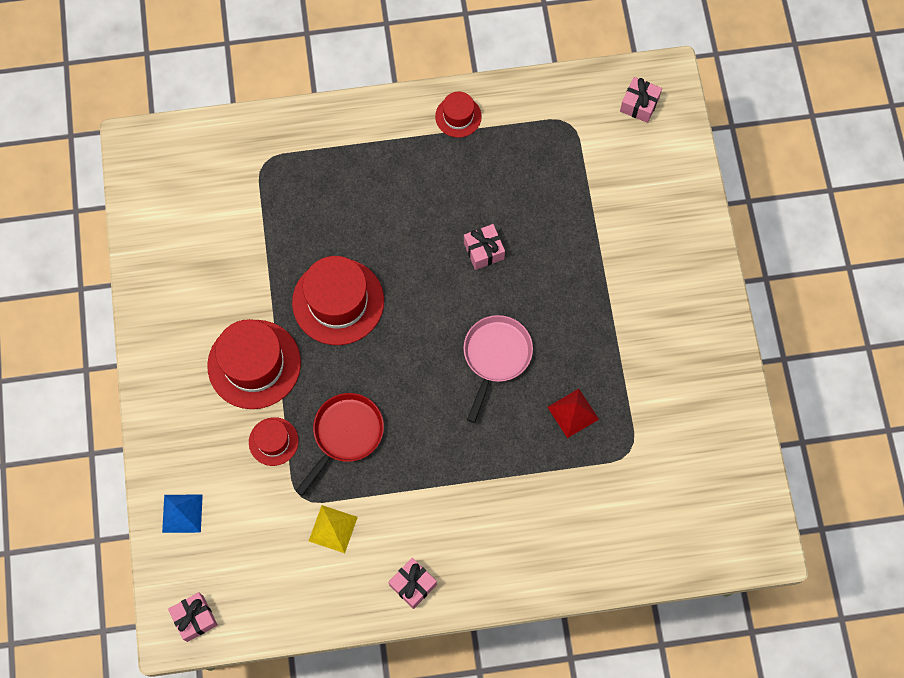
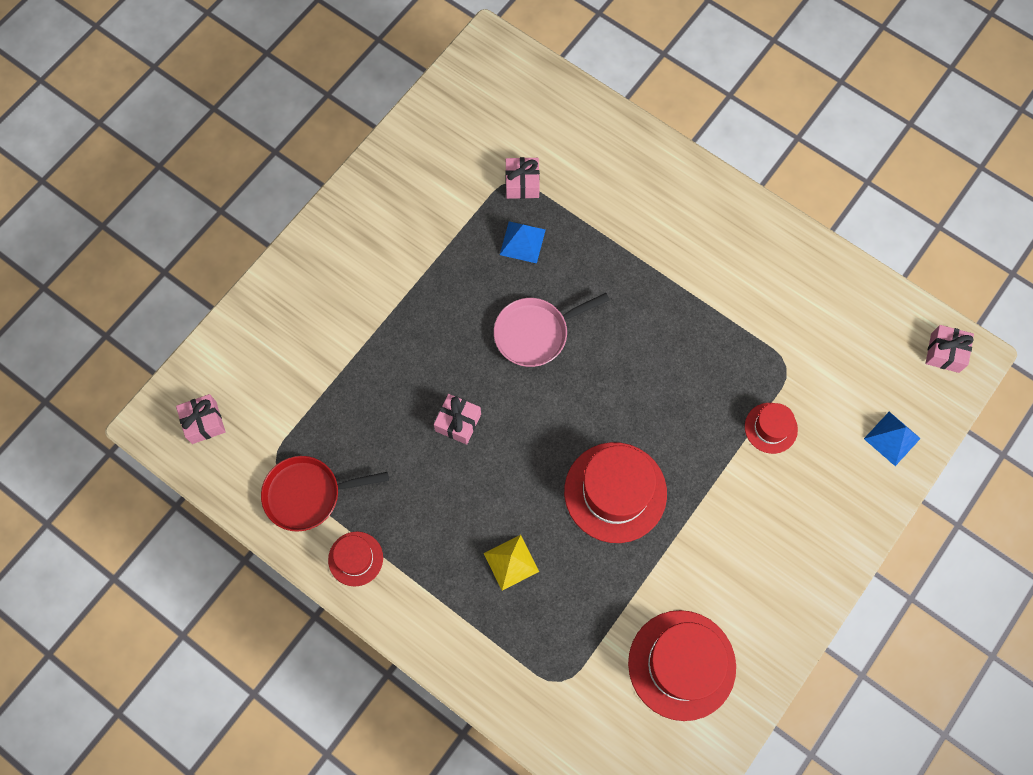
camera: 135 degrees left, 0 degrees up
(254, 364) = (732, 504): red hat -> red hat (681, 665)
(333, 528) = (782, 322): yellow pyramid -> yellow pyramid (511, 562)
(345, 434) = (709, 382): red pan -> red pan (308, 494)
(413, 585) = (758, 234): pink gift -> pink gift (522, 183)
(573, 413) = (522, 242): red pyramid -> blue pyramid

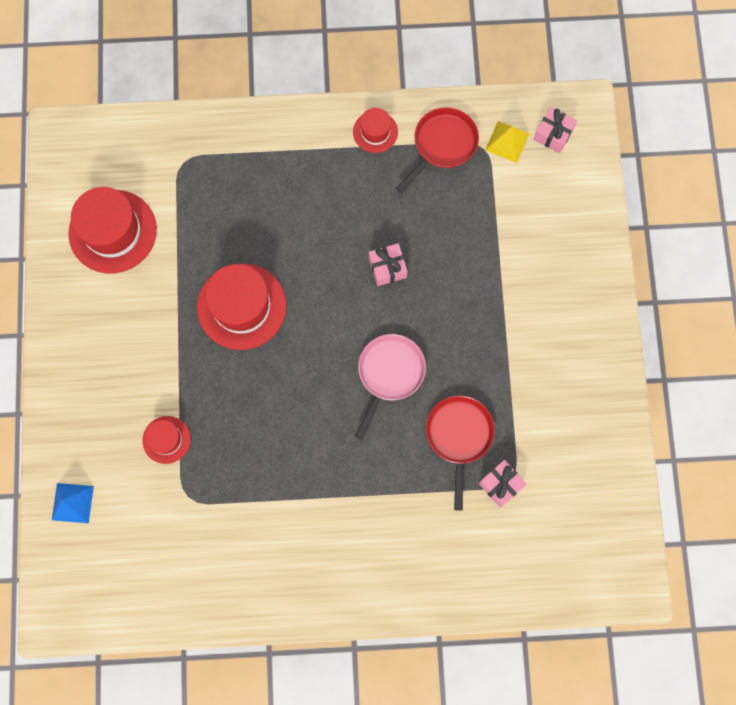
camera: 140 degrees right, 5 degrees up
(511, 562) = (274, 207): yellow pyramid -> yellow pyramid (507, 141)
(522, 242) = (459, 436): blue pyramid -> red pan
(945, 353) = (75, 607): pink gift -> none

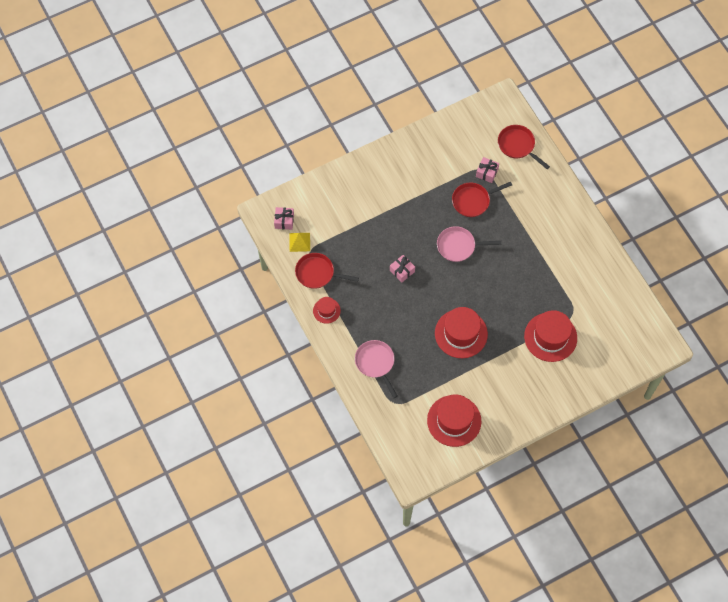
camera: 115 degrees left, 10 degrees down
(72, 503) = (607, 367): blue pyramid -> none
(166, 439) = (550, 337): red hat -> red hat, size x1.90
(257, 163) = (376, 363): none -> pink pan
(529, 563) = (518, 146): none -> red pan

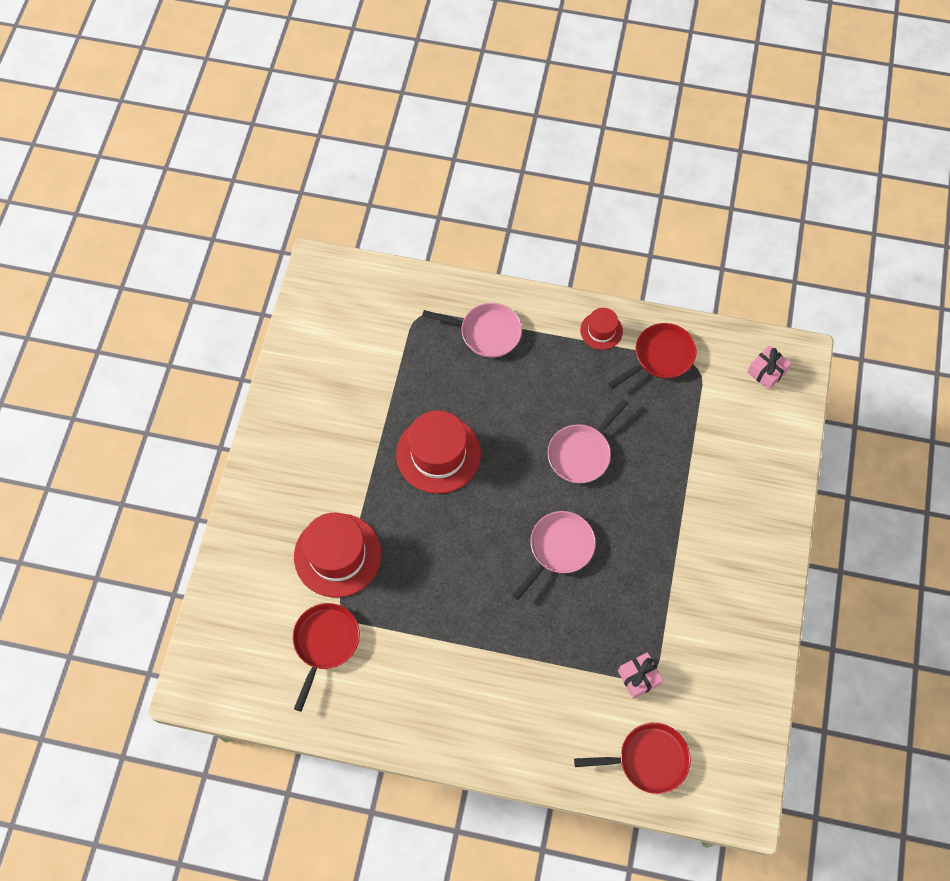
camera: 130 degrees right, 0 degrees up
(299, 242) = (722, 368): yellow pyramid -> none
(402, 271) = (581, 453): pink gift -> pink pan
(454, 420) = (340, 360): red hat -> none
(473, 201) = (610, 623): red pan -> red pan (325, 643)

